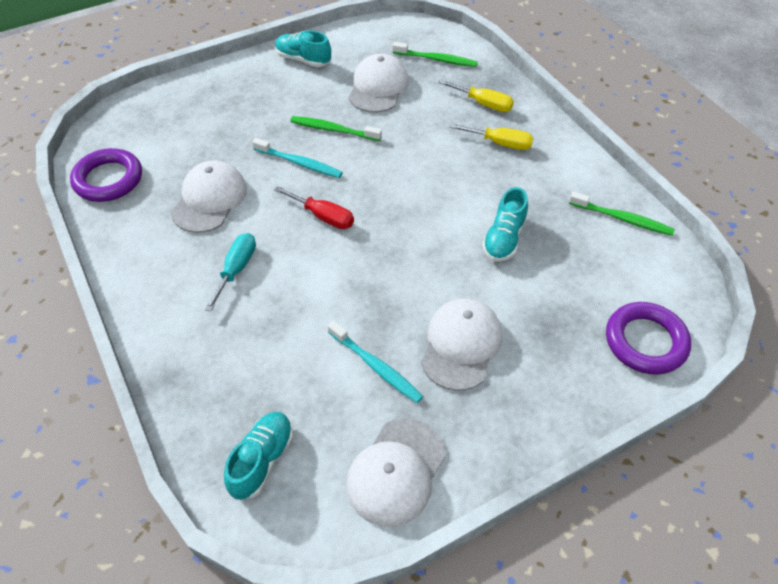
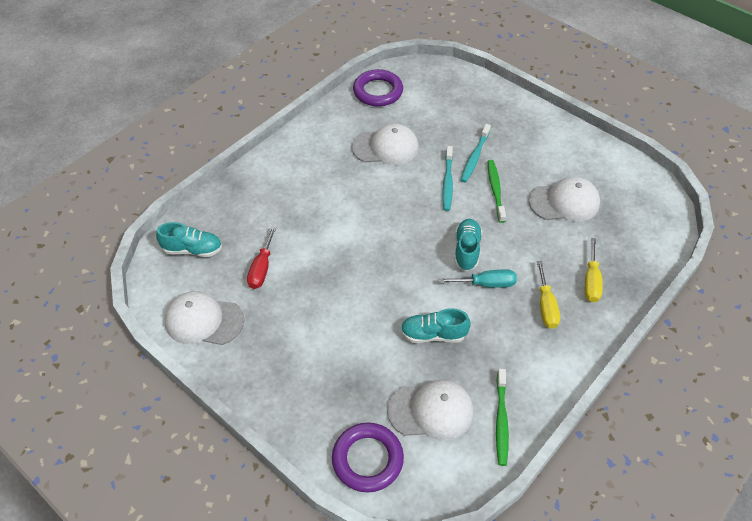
camera: 70 degrees right, 0 degrees up
(236, 269) = (331, 184): turquoise screwdriver -> turquoise screwdriver (486, 284)
(303, 60) = (566, 144): turquoise shoe -> turquoise shoe (466, 250)
(323, 216) = (401, 214): red screwdriver -> red screwdriver (262, 268)
(375, 366) = (280, 286): turquoise toothbrush -> turquoise toothbrush (475, 157)
(436, 59) = (630, 231): green toothbrush -> none
(461, 345) = (316, 331): white cap -> white cap (431, 411)

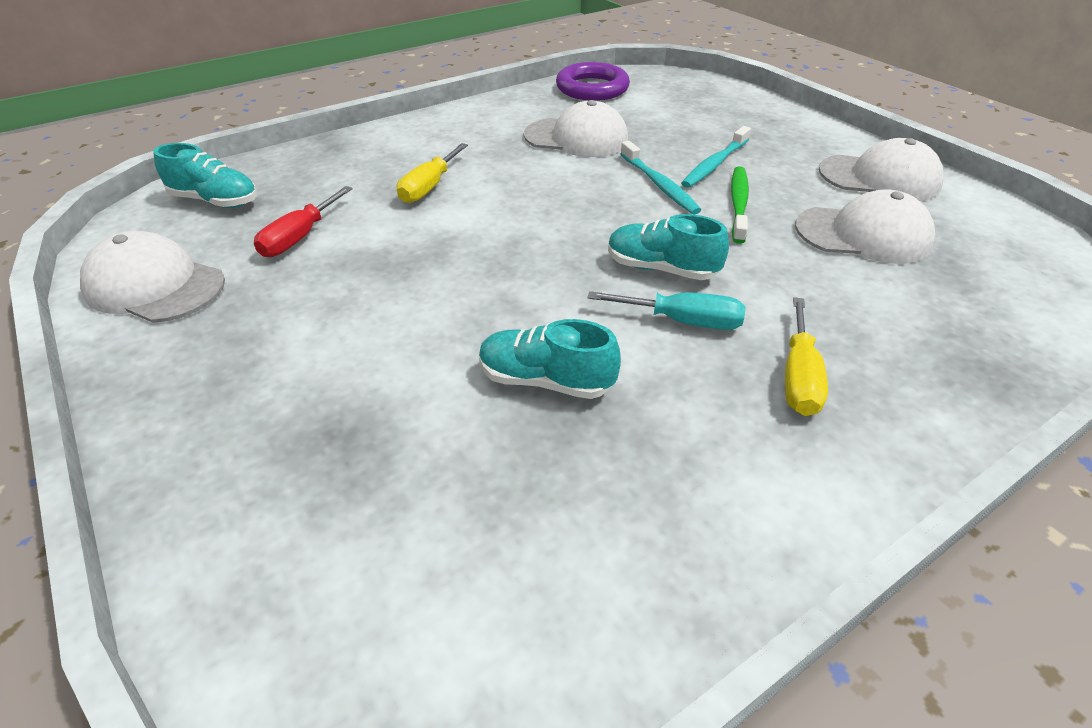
camera: 15 degrees right, 10 degrees down
(367, 459) = (277, 595): purple ring -> none
(431, 411) = (476, 522): white cap -> white cap (879, 178)
(447, 182) = (659, 184): turquoise toothbrush -> turquoise toothbrush turned 45 degrees counterclockwise
(466, 250) = (661, 269): turquoise shoe -> turquoise shoe turned 90 degrees counterclockwise
(501, 420) = (635, 583): green toothbrush -> none
(591, 281) = (905, 354): yellow screwdriver -> yellow screwdriver (429, 187)

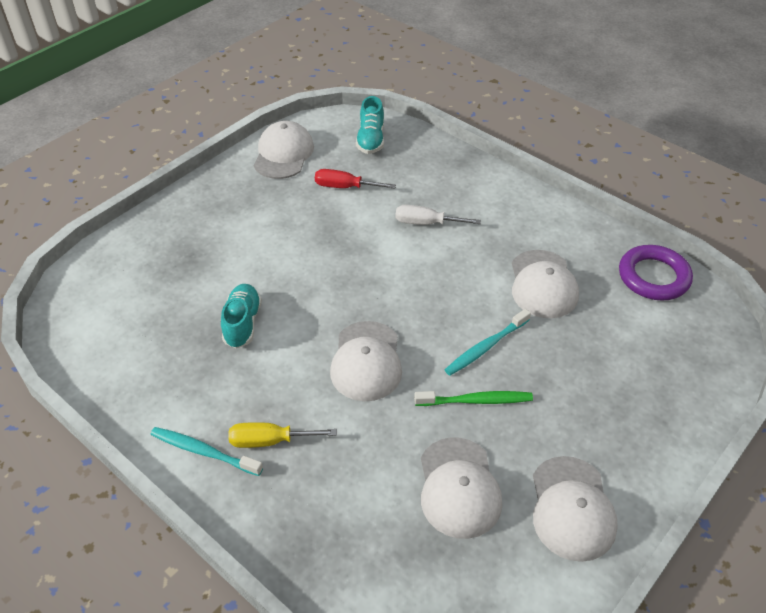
camera: 75 degrees right, 5 degrees up
(429, 187) = (426, 223): yellow screwdriver -> white screwdriver
(661, 269) = (366, 361): turquoise shoe -> white cap
(683, 321) = (311, 378): turquoise screwdriver -> none
(715, 164) = (540, 381): turquoise toothbrush -> turquoise toothbrush (204, 452)

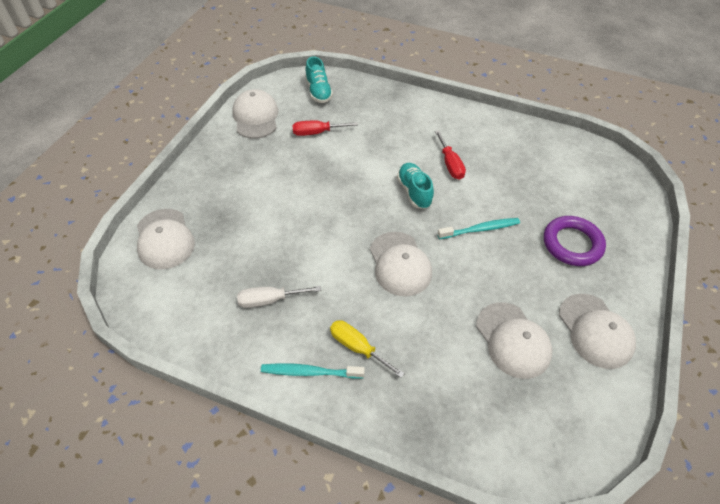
camera: 20 degrees left, 5 degrees up
(242, 323) = (290, 260): turquoise shoe -> turquoise shoe (414, 192)
(270, 441) = (357, 347): yellow screwdriver -> yellow screwdriver turned 60 degrees clockwise
(426, 223) = (391, 147): white screwdriver -> white screwdriver (269, 300)
(475, 401) = (492, 271): green toothbrush -> none
(486, 347) = (480, 229): turquoise toothbrush -> turquoise toothbrush turned 135 degrees counterclockwise
(489, 260) = (450, 164): none -> red screwdriver
(543, 284) = (496, 173): white cap -> white cap (164, 239)
(653, 277) = (566, 149): purple ring -> purple ring (572, 244)

